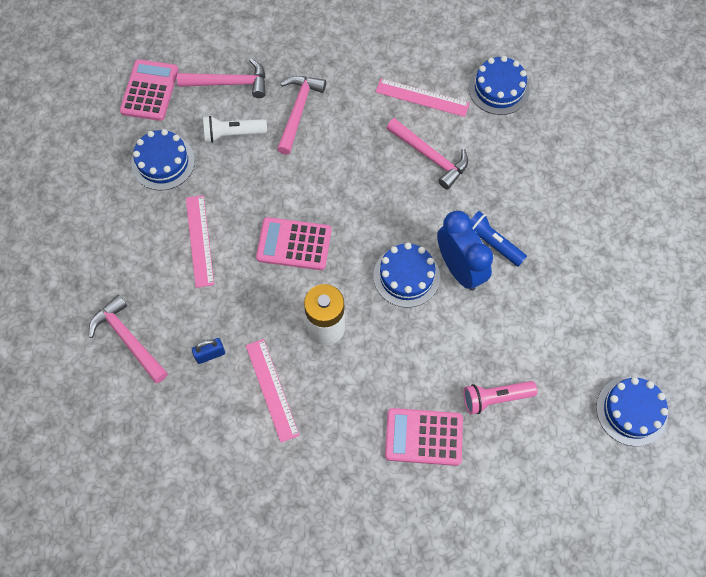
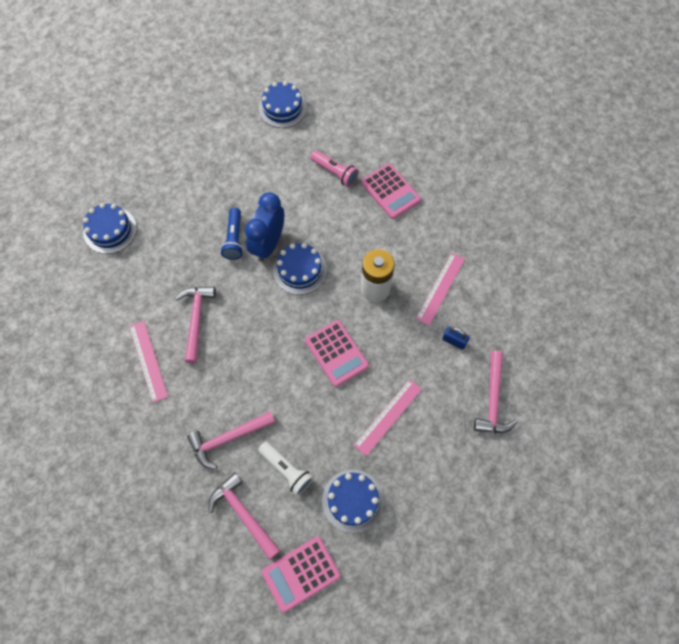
camera: 130 degrees left, 0 degrees up
(499, 89) = (101, 316): blue cake -> blue cake (110, 230)

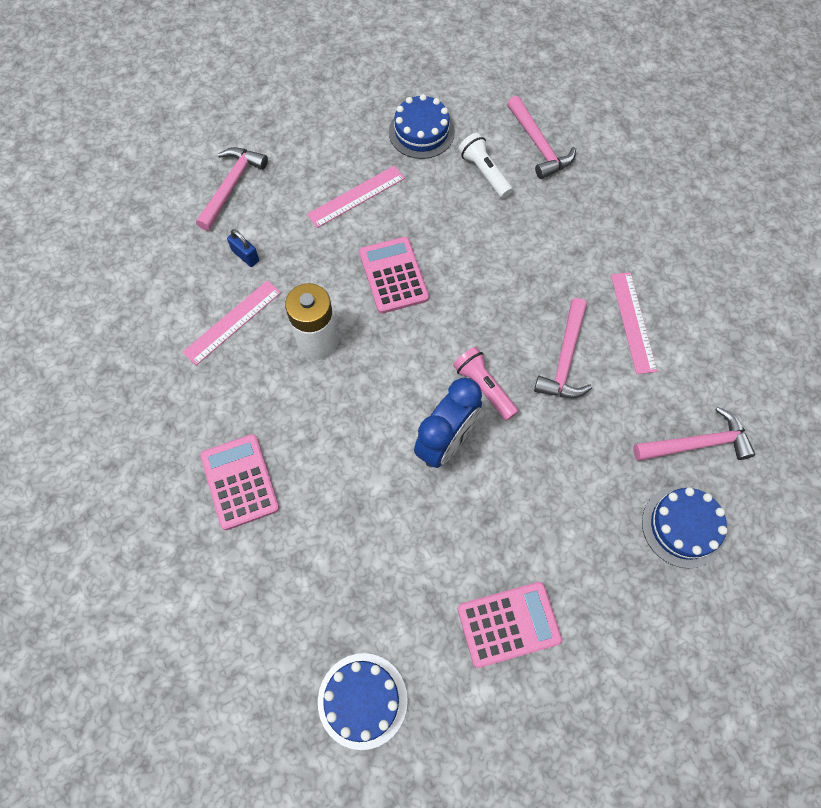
camera: 165 degrees left, 0 degrees up
(228, 438) = (544, 216): pink hammer -> pink hammer (696, 444)
(234, 239) = (494, 463): blue flashlight -> none
(299, 270) = (411, 393): blue cake -> none
(301, 573) = (490, 88): pink calculator -> pink calculator (509, 624)
(335, 173) = (313, 538): pink flashlight -> pink flashlight (484, 387)

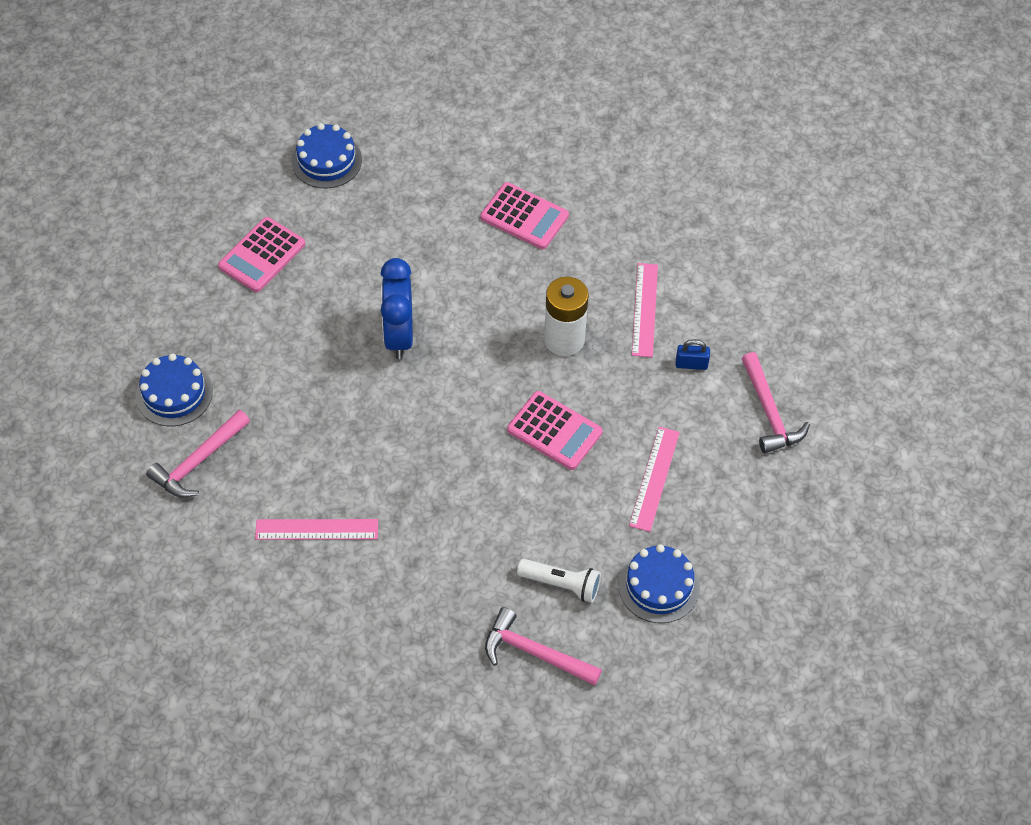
camera: 140 degrees right, 10 degrees down
(484, 387) = (402, 393): pink flashlight -> none
(565, 359) = (353, 458): pink hammer -> none
(633, 322) = (316, 530): pink ruler -> pink ruler turned 45 degrees counterclockwise

